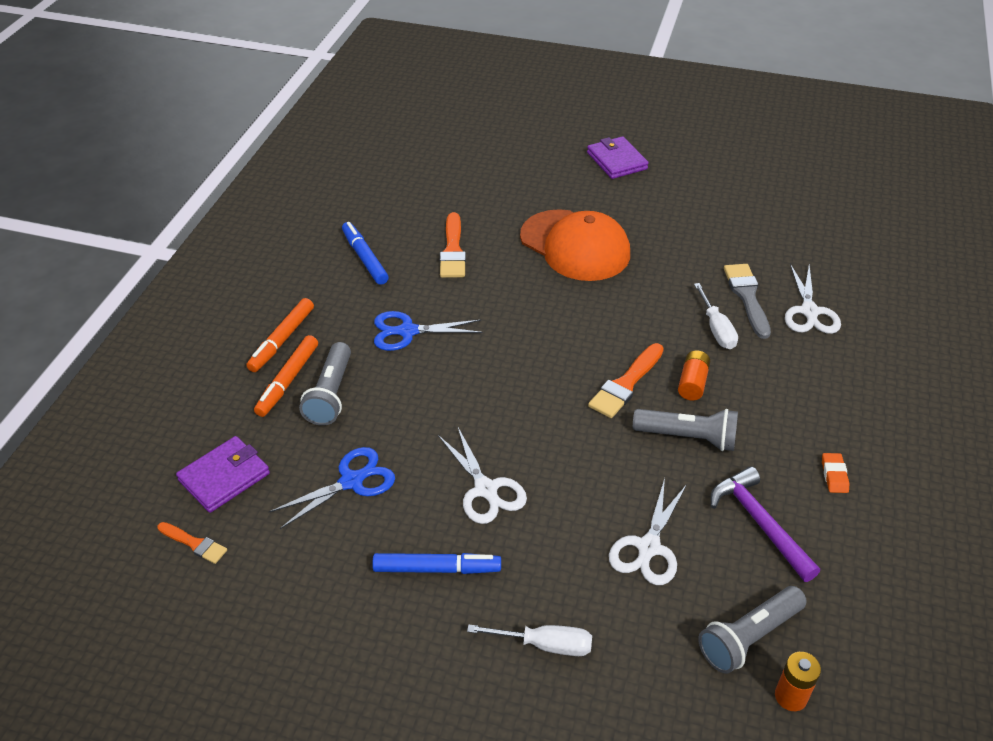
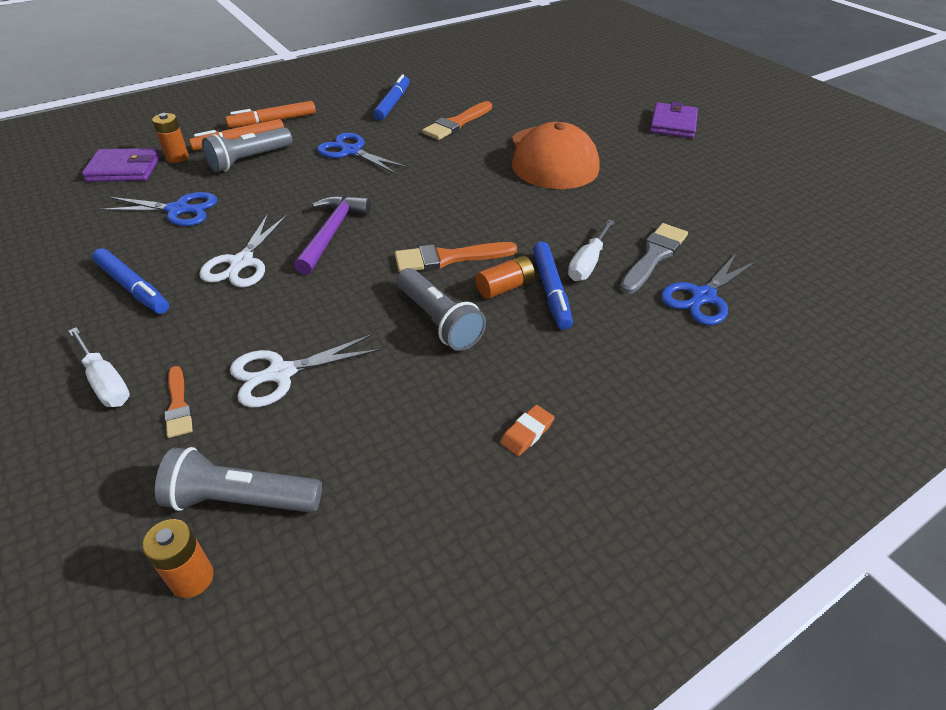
camera: 40 degrees right, 0 degrees up
(194, 543) = (52, 191): orange brush -> orange brush (178, 405)
(256, 433) = (177, 157): none -> orange battery
(722, 366) = (551, 291): none -> blue marker
(759, 523) = (396, 420): purple hammer -> purple hammer (331, 233)
(809, 311) = (703, 297): white scissors -> blue scissors

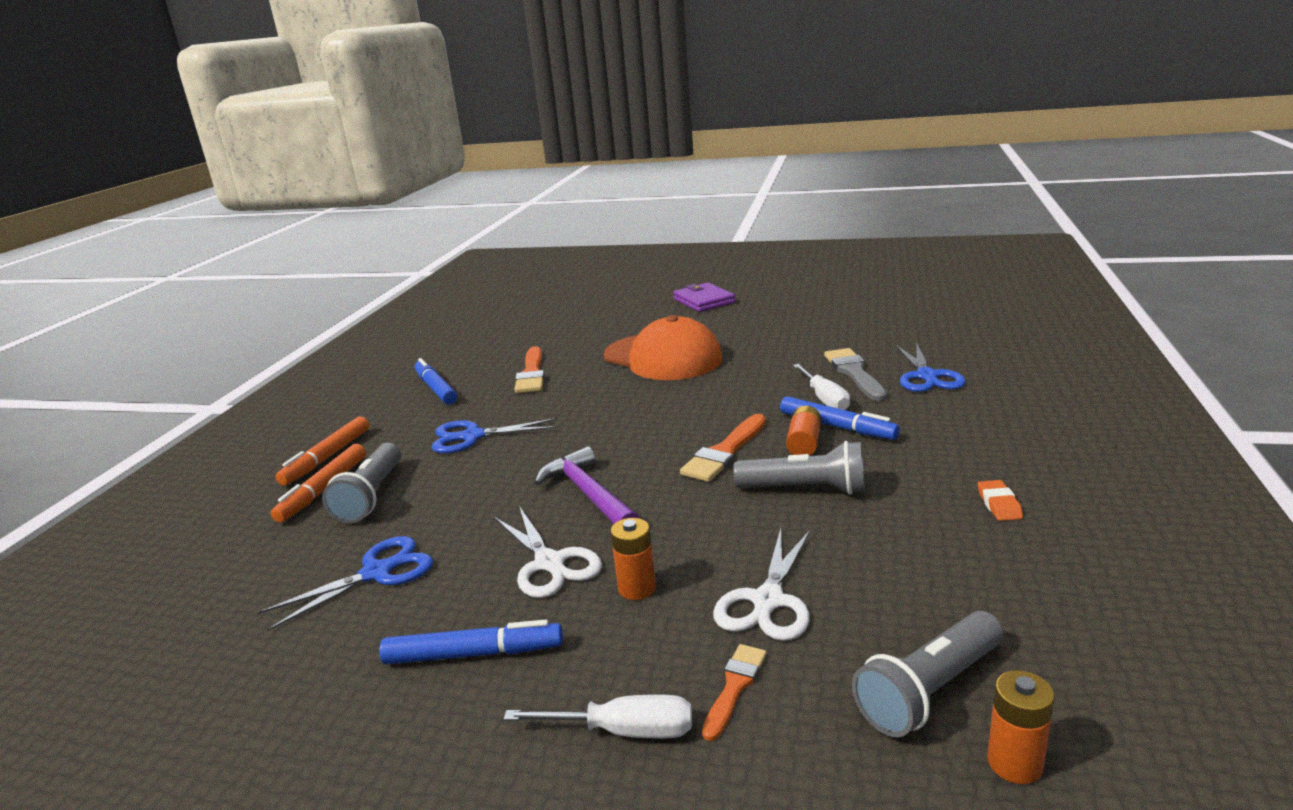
camera: 40 degrees left, 20 degrees down
(124, 169) = (214, 585): purple wallet -> none
(177, 157) = (269, 539): orange battery -> orange battery (637, 588)
(178, 405) = (735, 687): orange brush -> orange brush turned 90 degrees counterclockwise

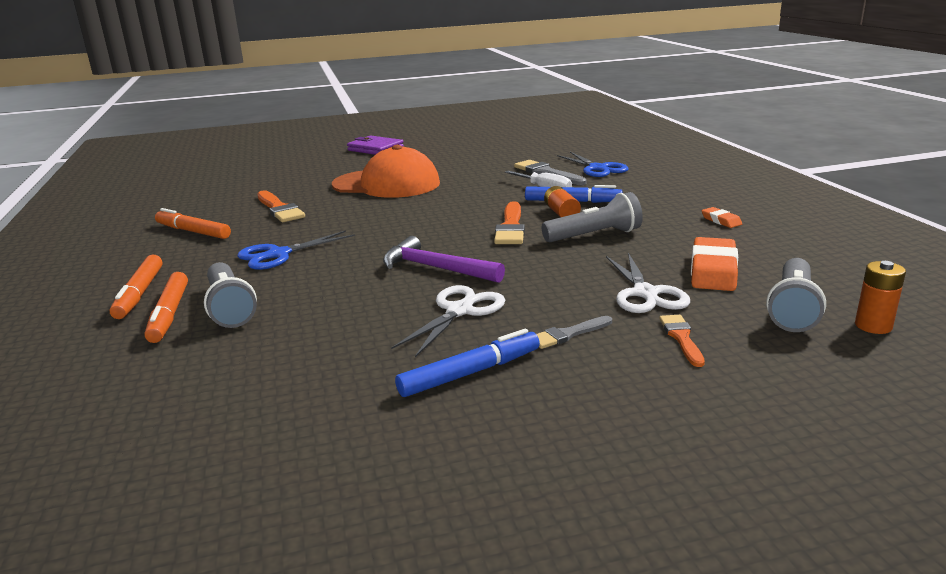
camera: 30 degrees left, 0 degrees up
(377, 573) = (310, 351): blue scissors -> none
(435, 388) = (193, 232): blue marker -> orange marker
(550, 563) = (459, 311): white scissors -> white scissors turned 90 degrees counterclockwise
(619, 634) = (568, 334): none -> grey brush
(622, 731) = (640, 379): white screwdriver -> none
(637, 588) = (547, 308): orange battery -> none
(893, 589) = (713, 271): none -> orange eraser

